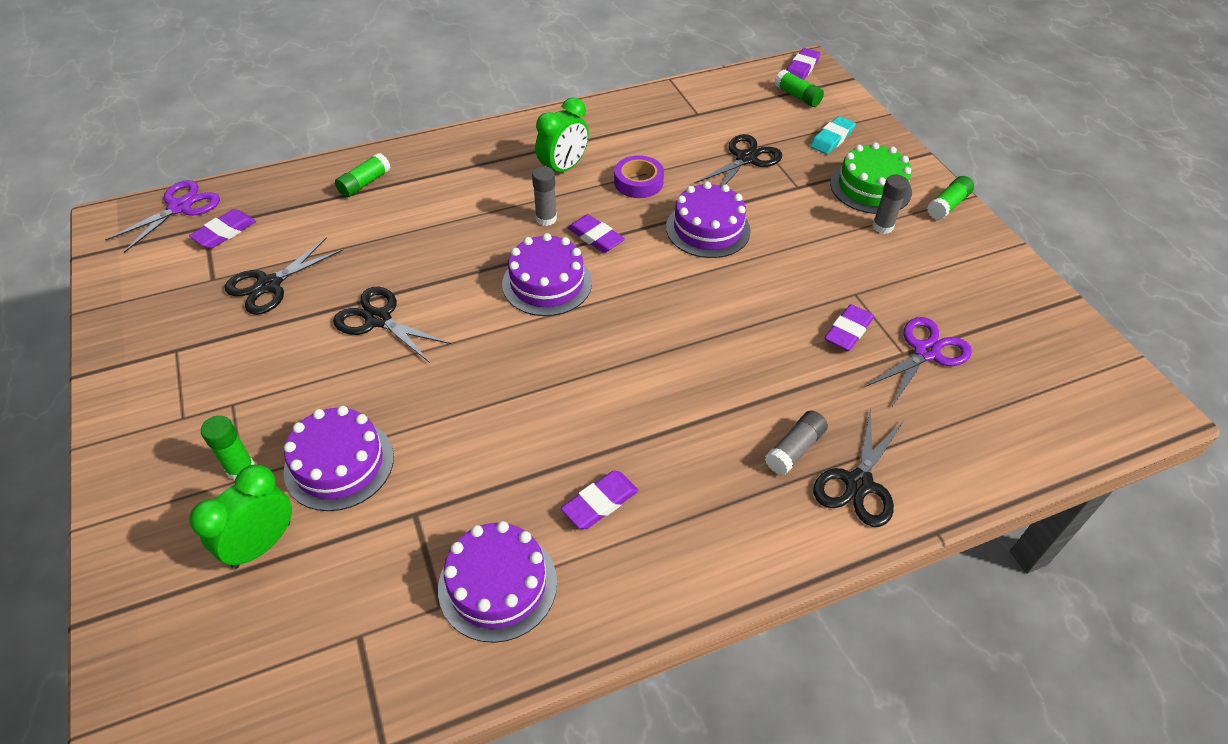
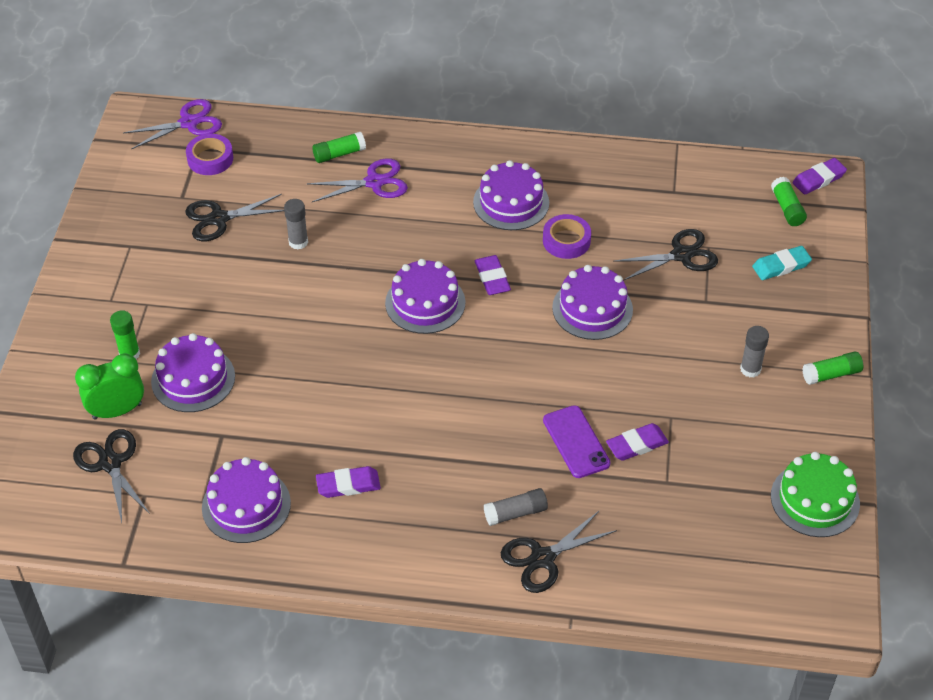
camera: 30 degrees right, 0 degrees up
(224, 232) = (210, 159): purple eraser -> purple tape
(378, 319) = (281, 280): black scissors -> black scissors (110, 463)
(546, 219) = (463, 245): grey glue stick -> grey glue stick (298, 242)
(563, 168) = (511, 202): green clock -> purple cake
(793, 352) = (576, 442): none -> purple phone
(870, 187) = (773, 328): green cake -> green cake (815, 500)
(926, 352) = (686, 489): purple scissors -> purple scissors (374, 182)

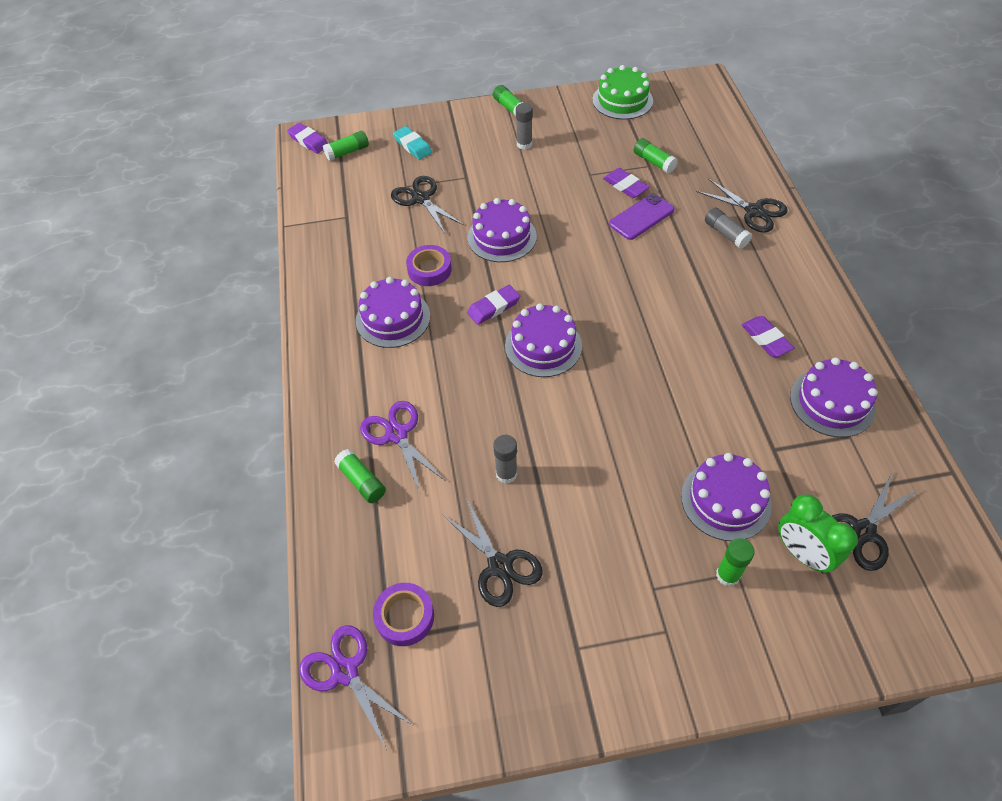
camera: 105 degrees left, 5 degrees up
(672, 489) = (654, 162): none -> green glue stick

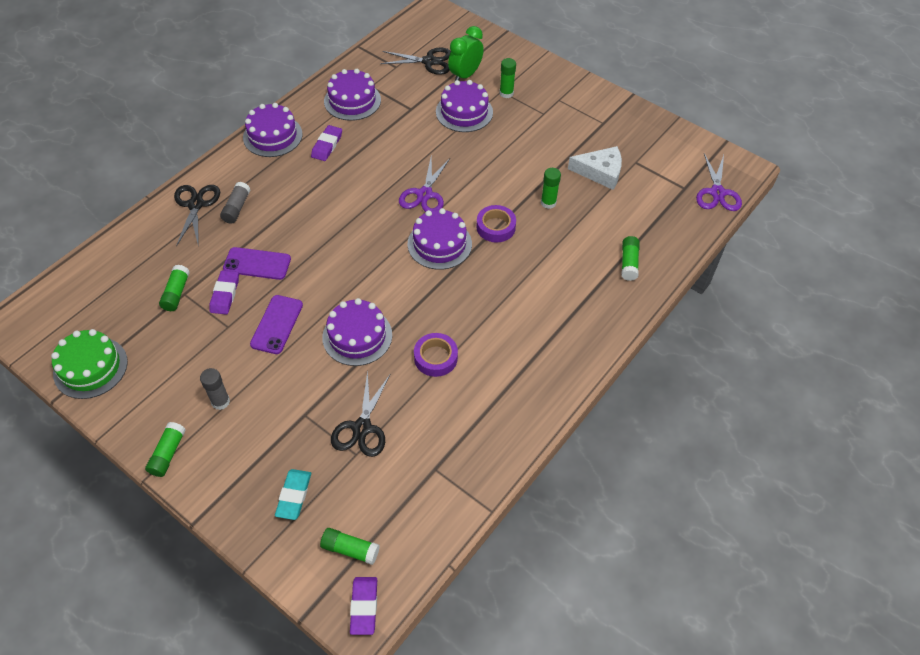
camera: 135 degrees left, 0 degrees up
(393, 318) = (502, 344): purple cake -> purple cake (272, 136)
(397, 434) = (582, 270): purple scissors -> purple scissors (424, 194)
(405, 617) = (668, 190): purple tape -> purple tape (496, 227)
(493, 307) = (433, 292): purple eraser -> none
(500, 566) = (600, 172): black scissors -> white cheese
(506, 474) = (548, 203): grey glue stick -> green glue stick
(563, 199) = (277, 324): none -> purple phone
(802, 554) = (465, 75): green clock -> green clock turned 150 degrees counterclockwise

